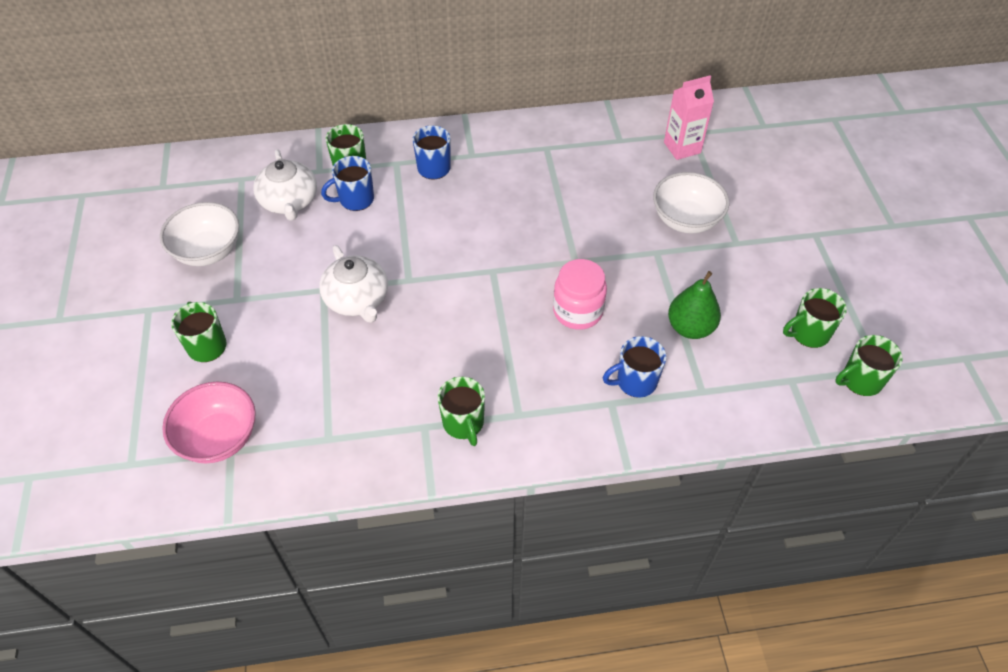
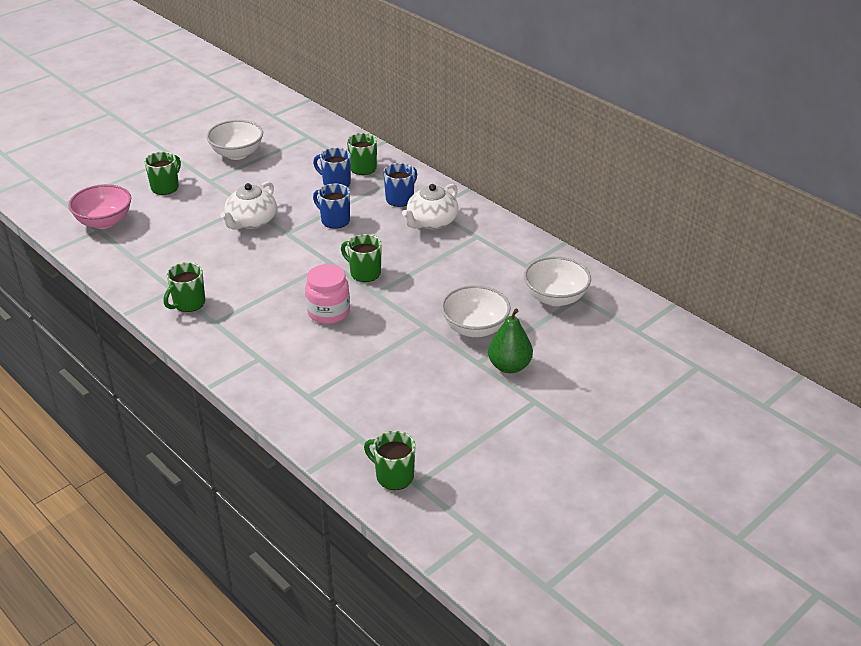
camera: 55 degrees right, 15 degrees down
(289, 201) = (307, 161): white teapot -> white teapot (431, 222)
(635, 382) = (288, 362): blue mug -> blue mug (334, 220)
(682, 147) = (555, 298): pink carton -> white bowl
(690, 327) = (364, 369): green pear -> green pear (509, 366)
(808, 333) = (417, 432): green mug -> green mug (364, 273)

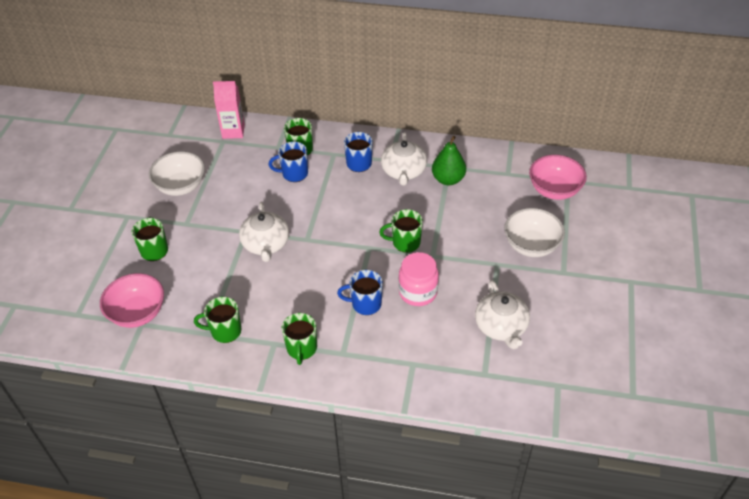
camera: 35 degrees left, 10 degrees up
(325, 133) = (233, 131): none -> pink carton
(334, 220) = (331, 208): blue mug -> blue mug (365, 304)
(367, 372) = (501, 326): none -> white teapot
(393, 476) = (613, 400): green mug -> green mug (225, 331)
(509, 366) = (586, 263): green pear -> green pear (448, 179)
(555, 298) = (554, 190): white bowl -> pink bowl

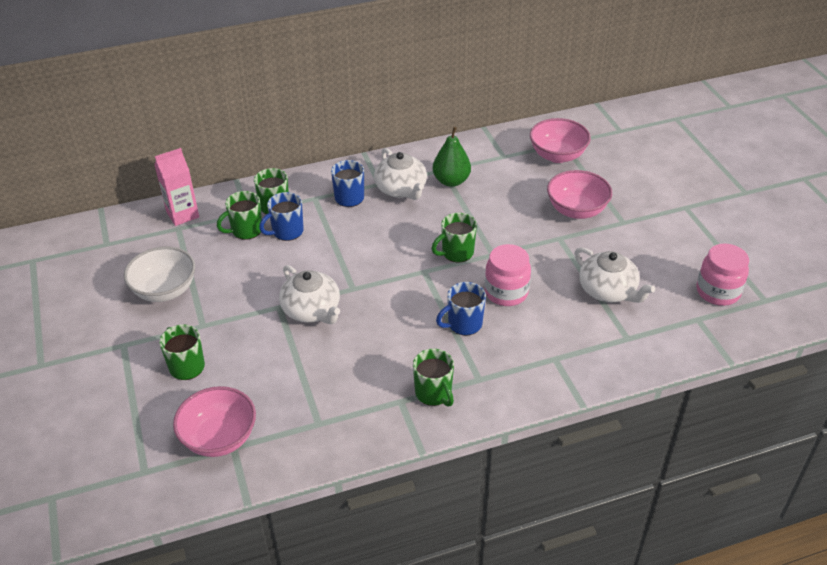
camera: 30 degrees left, 5 degrees down
(225, 331) = (337, 412): green mug -> green mug (246, 230)
(531, 245) = (576, 210): white bowl -> pink bowl
(595, 369) = (718, 292): none -> pink jar

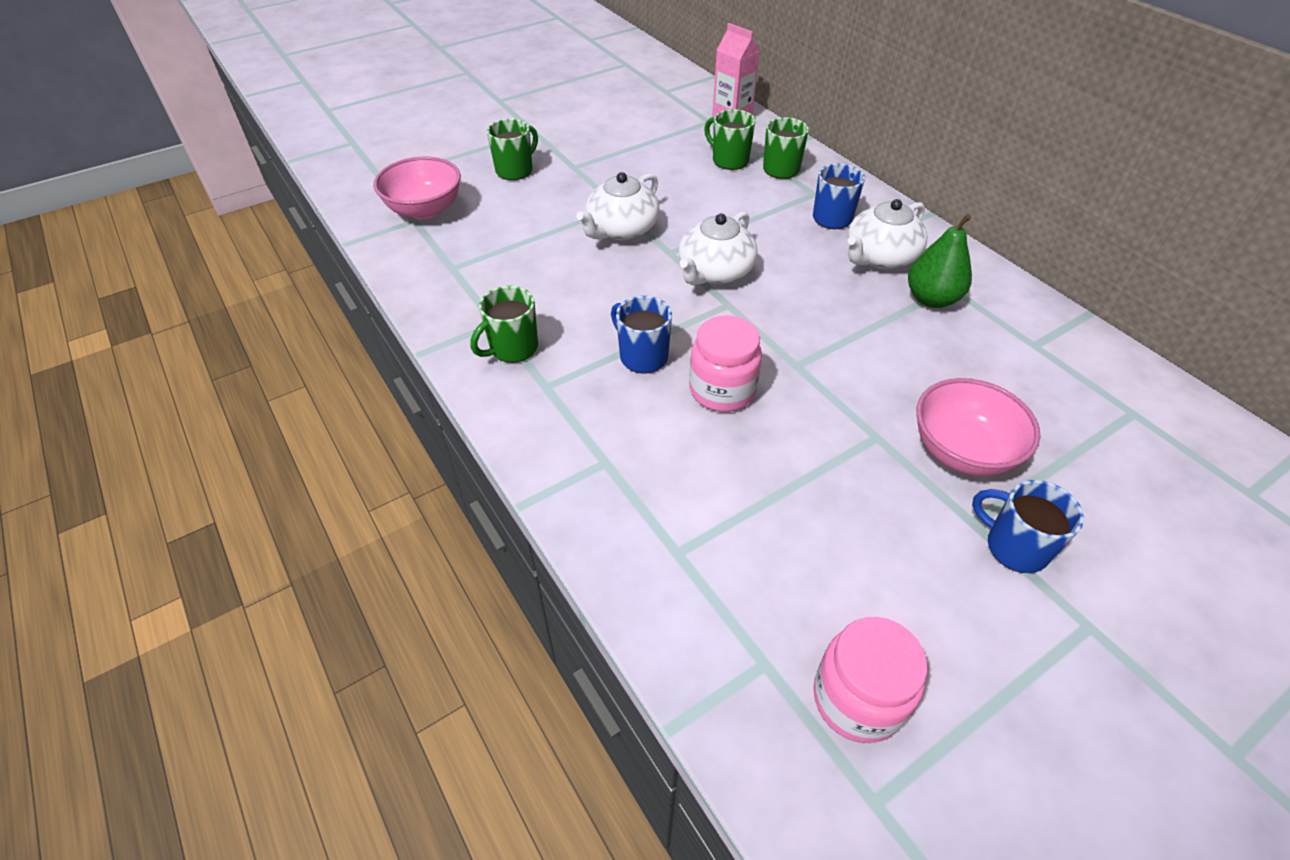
camera: 75 degrees right, 5 degrees up
(165, 290) = (615, 135): white bowl -> none
(287, 231) = (742, 186): blue mug -> blue mug (1014, 547)
(456, 253) = (780, 328): green mug -> none
(557, 155) = (1092, 409): pink bowl -> none
(608, 290) = (780, 514): white teapot -> white teapot (715, 272)

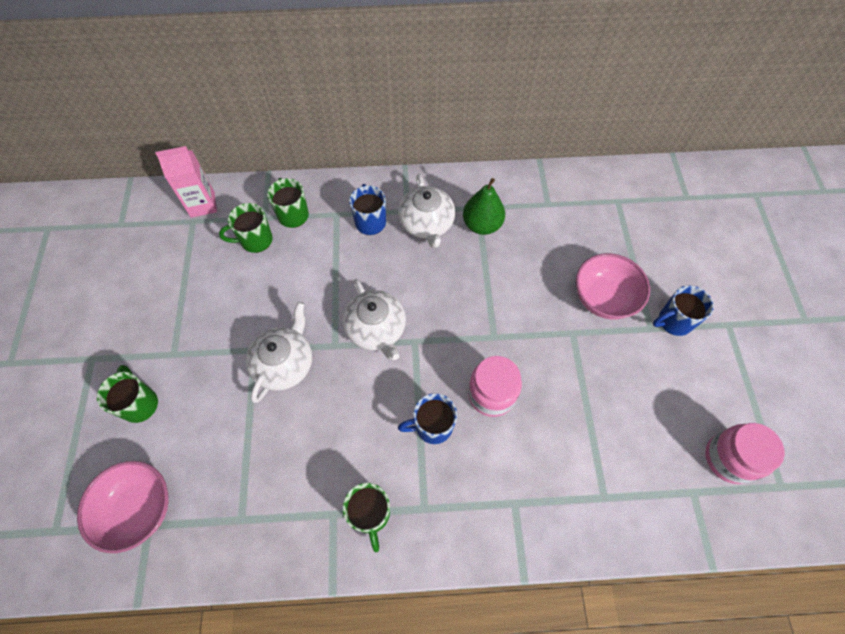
camera: 60 degrees left, 15 degrees up
(621, 229) = (284, 363): white teapot -> white teapot turned 135 degrees counterclockwise

